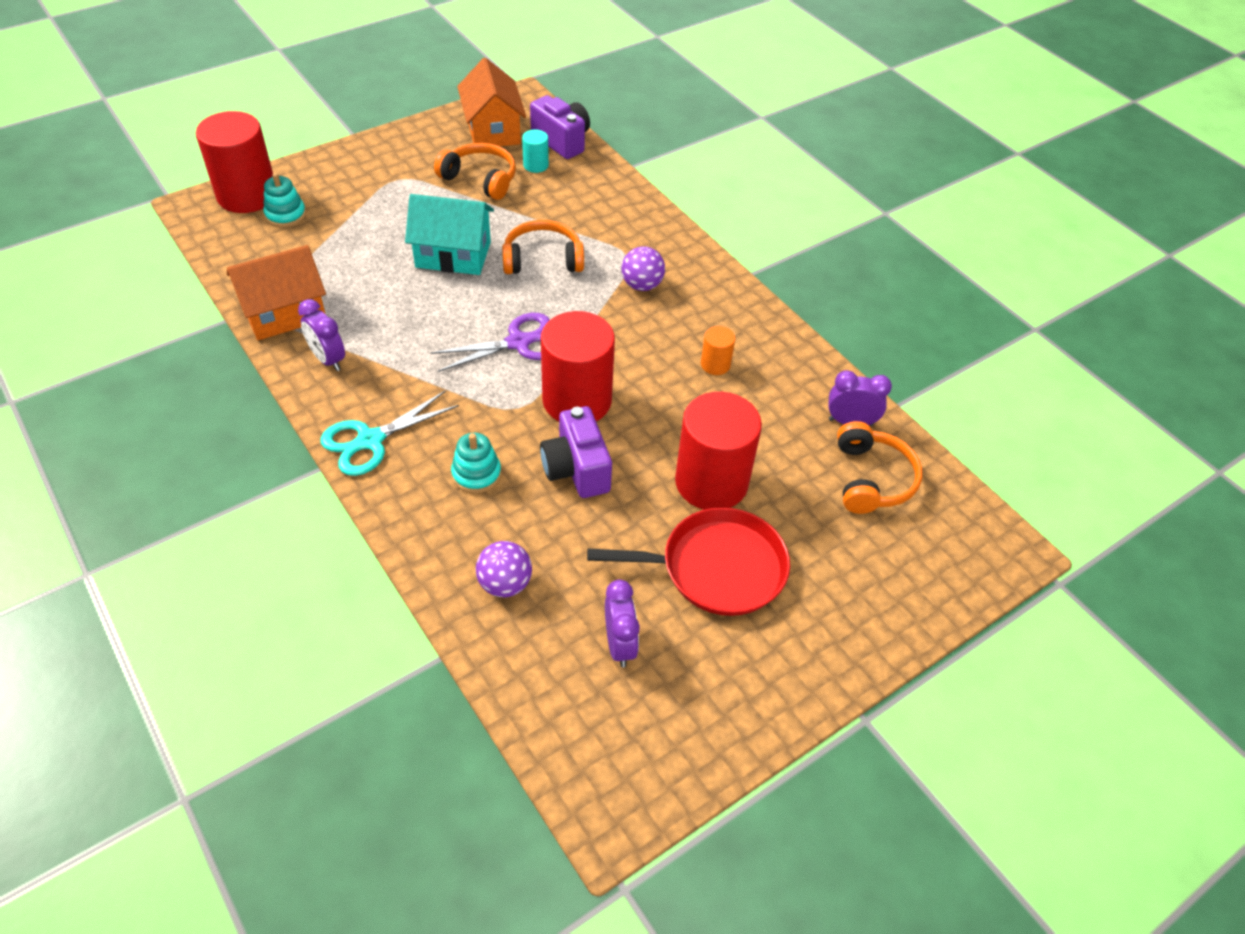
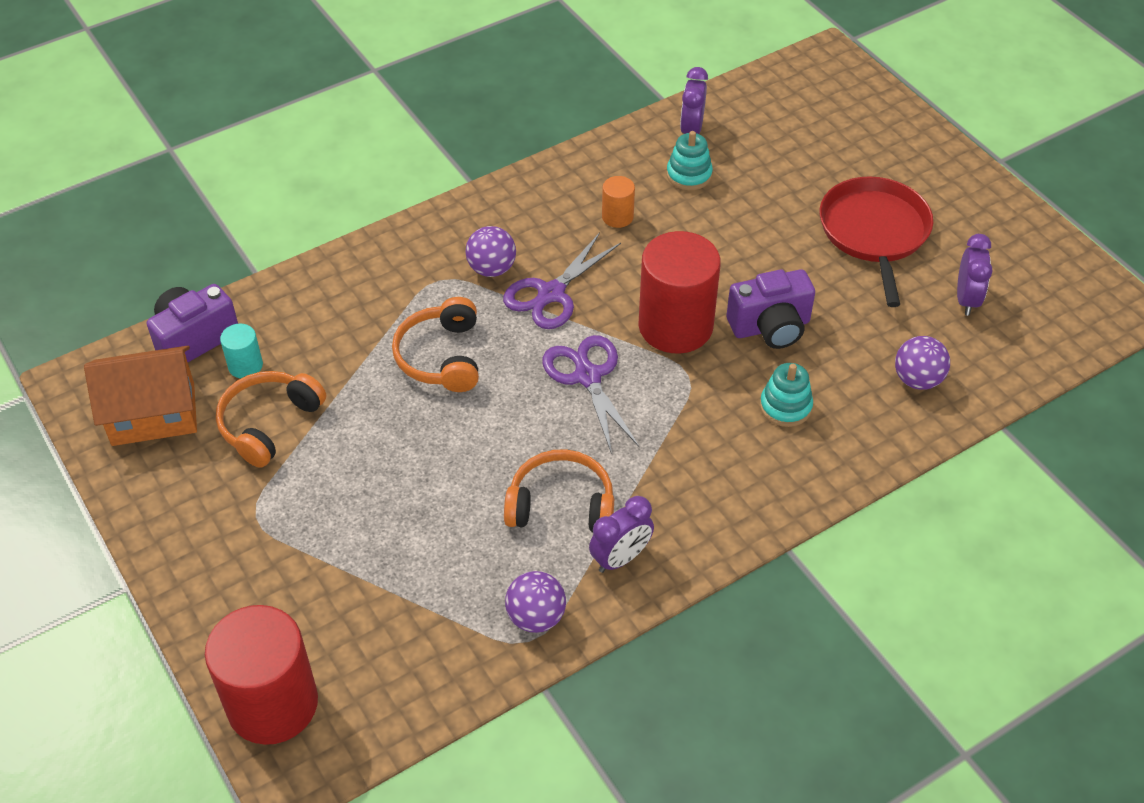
camera: 85 degrees left, 0 degrees up
(284, 313) = (536, 617): orange house -> purple ball
(285, 215) = (326, 646): turquoise stacking toy -> turquoise stacking toy (689, 175)
(370, 440) = (748, 503): turquoise scissors -> none
(453, 255) = (427, 445): turquoise house -> none
(614, 321) = (551, 294): none -> purple scissors
(619, 644) = (966, 299): purple clock -> purple clock turned 105 degrees clockwise
(711, 482) = (776, 230): red cylinder -> none
(871, 479) = (759, 125): orange headphones -> orange headphones (561, 505)

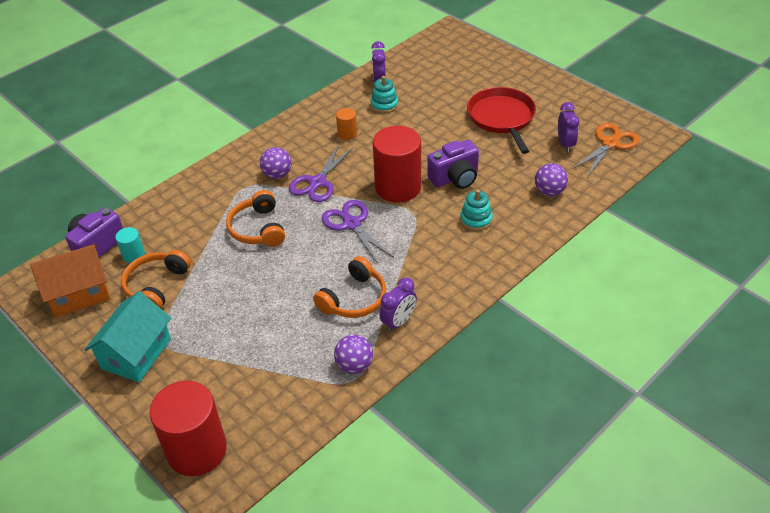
camera: 10 degrees left, 5 degrees down
(216, 529) = (136, 353): none -> turquoise house
(561, 505) = (354, 299): orange headphones -> orange headphones turned 135 degrees clockwise
(1042, 311) = (610, 143): none -> orange scissors

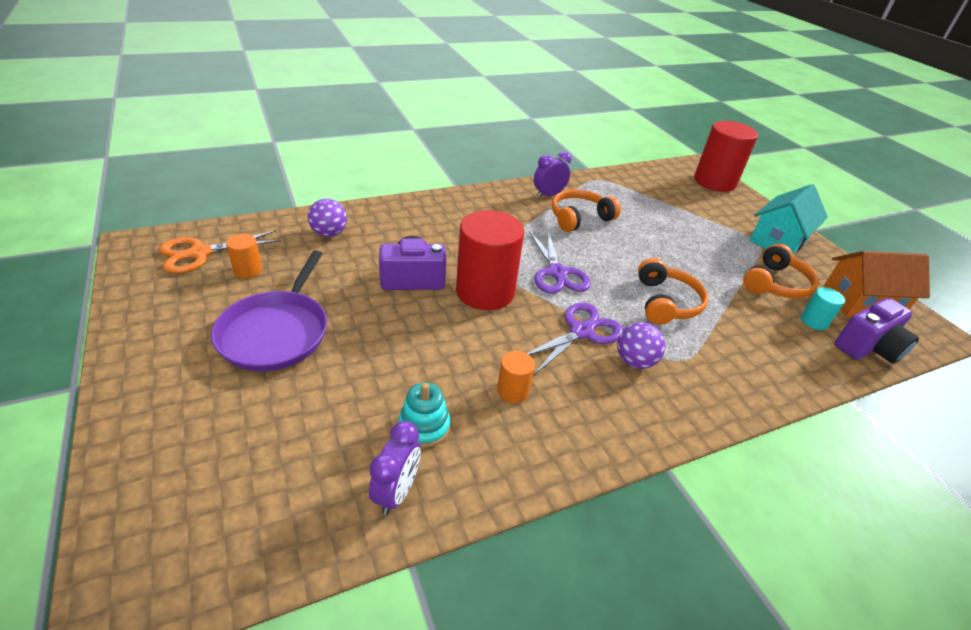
camera: 165 degrees left, 5 degrees down
(354, 365) = (594, 185): purple ball -> none
(476, 220) = (427, 236): turquoise stacking toy -> none
(502, 118) = (276, 332): red pan -> purple pan
(565, 144) = (248, 270): purple clock -> orange cylinder

